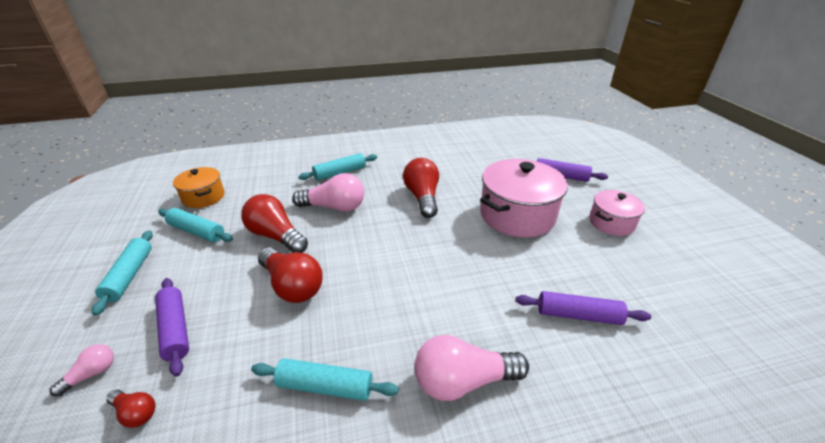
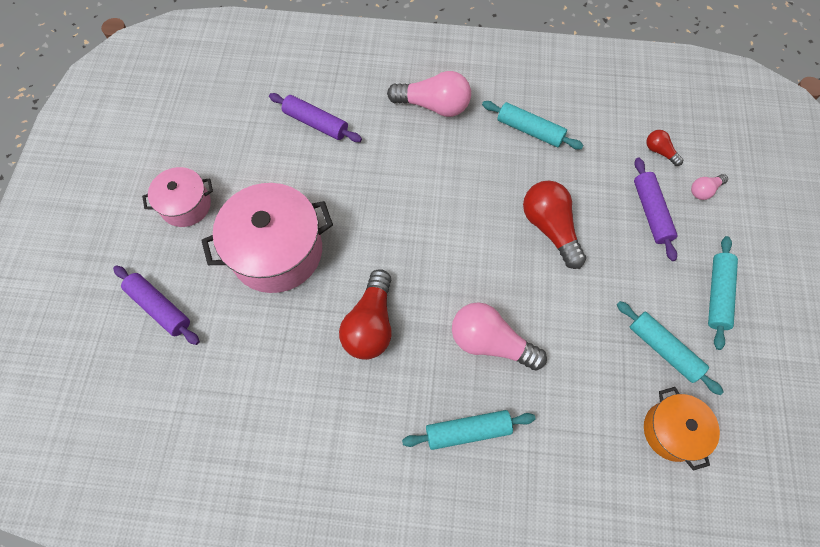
camera: 160 degrees left, 30 degrees up
(276, 236) = (566, 308): red light bulb -> none

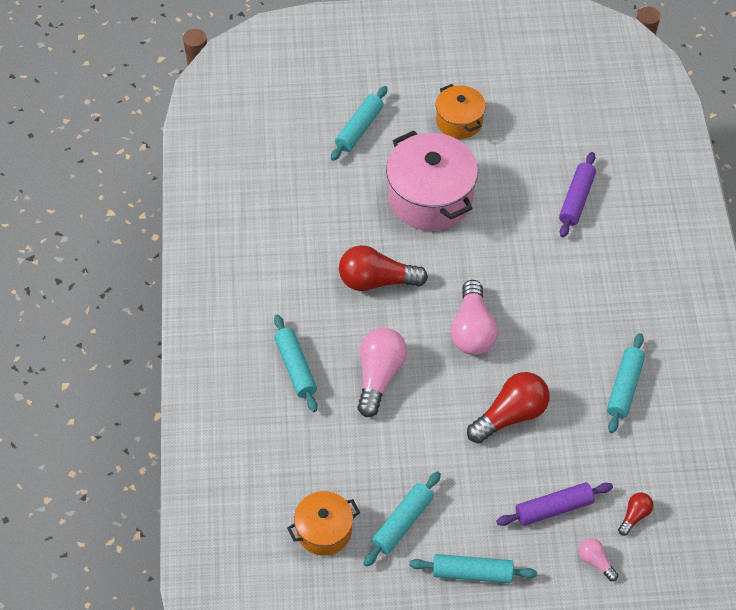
camera: 80 degrees right, 10 degrees down
(159, 307) = (359, 128): purple rolling pin -> turquoise rolling pin
(186, 205) = (459, 121): pink pot -> orange pot
(433, 105) = (629, 296): pink light bulb -> pink light bulb (472, 330)

